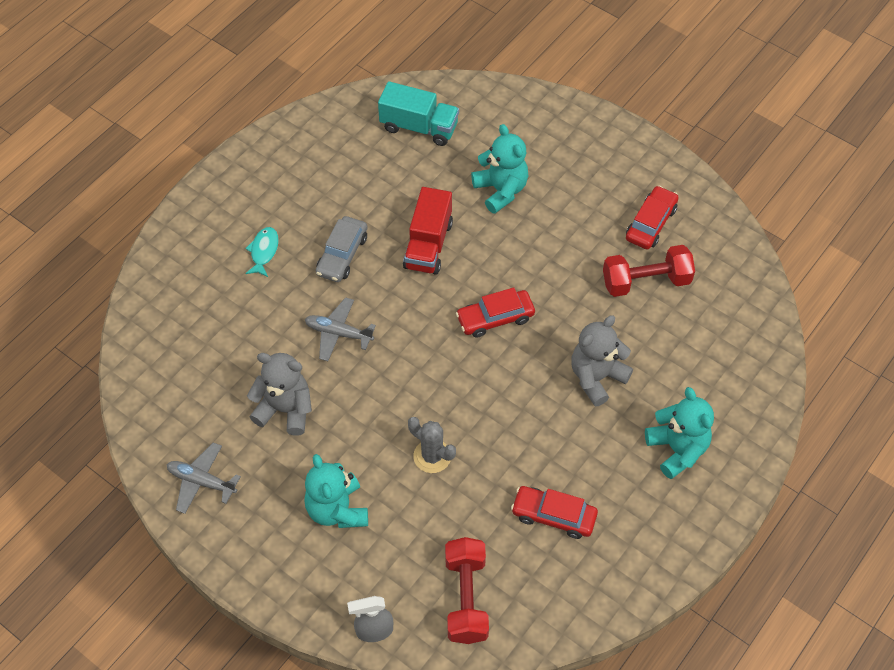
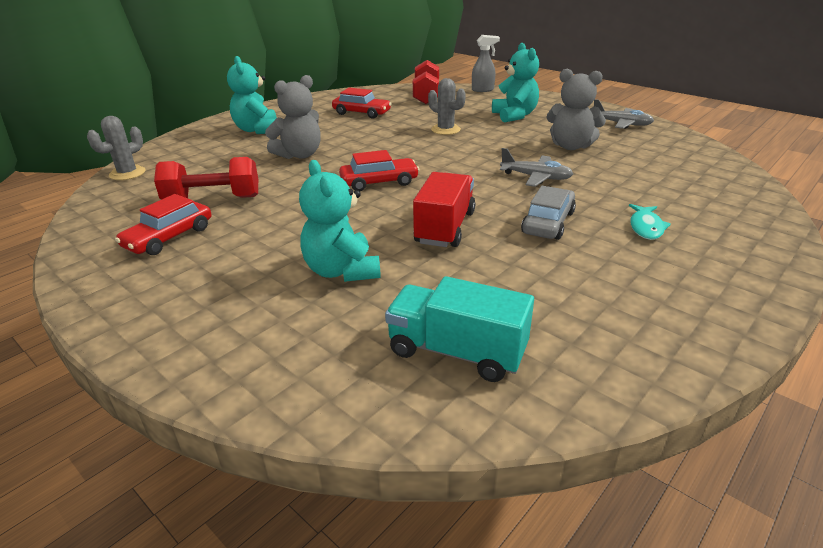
camera: 175 degrees left, 25 degrees down
(764, 328) = (127, 173): none -> grey cactus

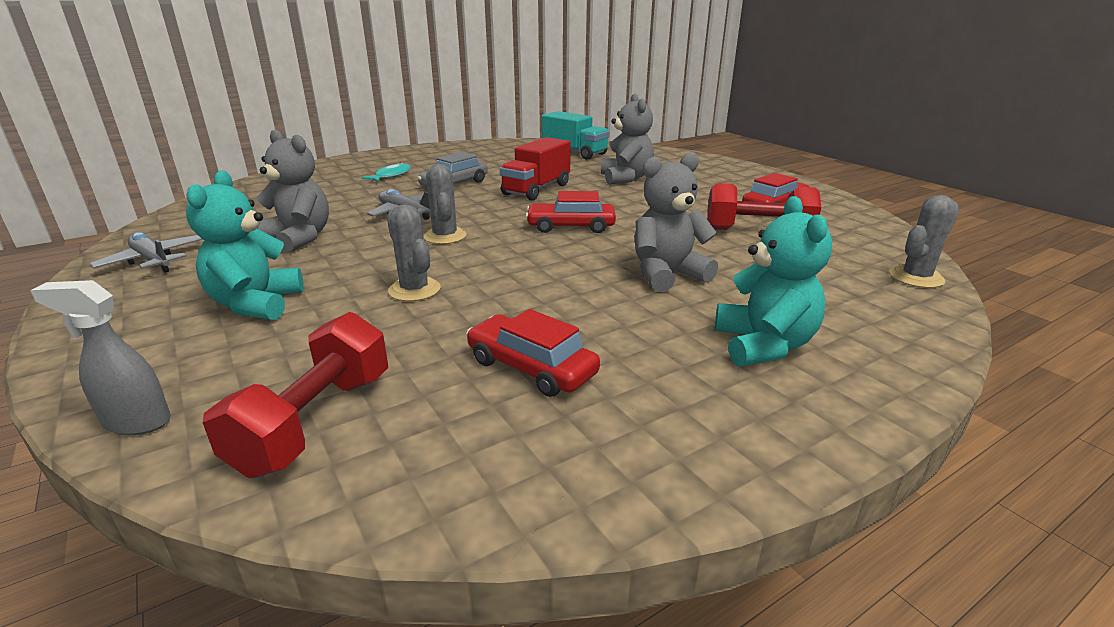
camera: 165 degrees left, 5 degrees down
(342, 271) = (625, 178): turquoise teddy bear -> grey teddy bear
(471, 161) = (445, 236): none -> grey cactus

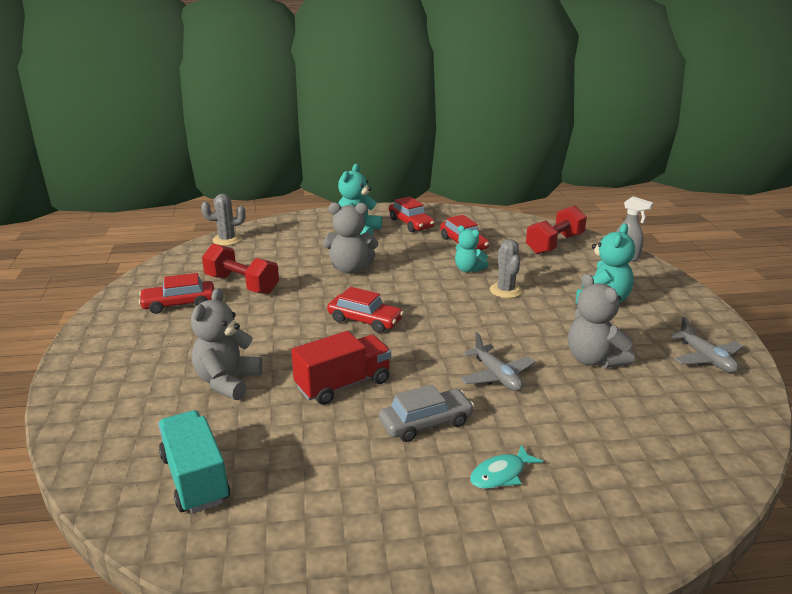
camera: 155 degrees left, 0 degrees up
(445, 236) = (470, 333): grey cactus -> none
(488, 311) = (468, 269): none -> turquoise teddy bear
(696, 401) = (411, 223): none -> red car

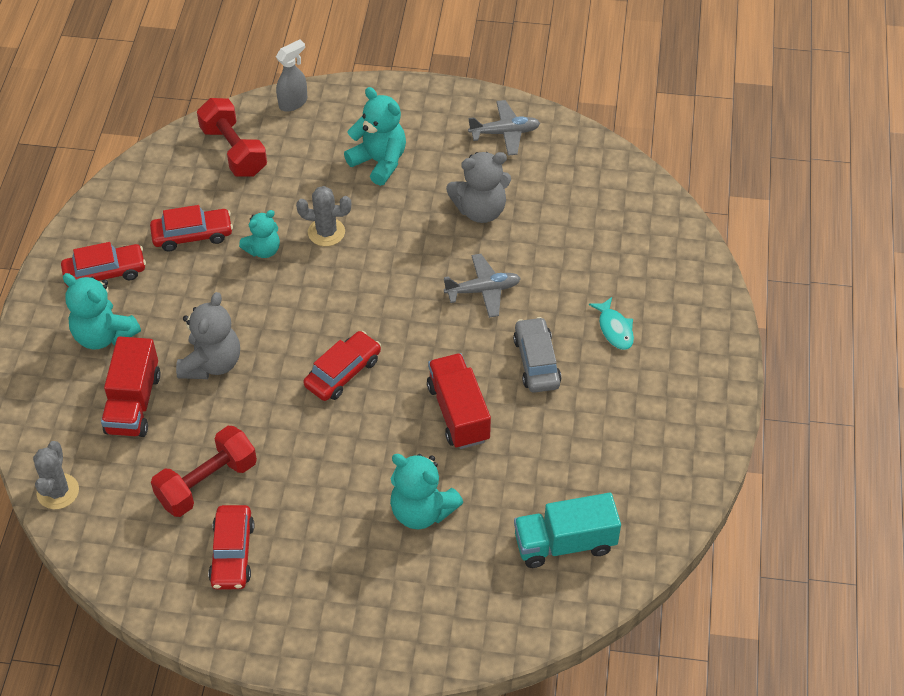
camera: 75 degrees left, 25 degrees up
(227, 381) = (422, 511): grey teddy bear -> turquoise teddy bear
(305, 249) = (133, 403): none -> red truck

